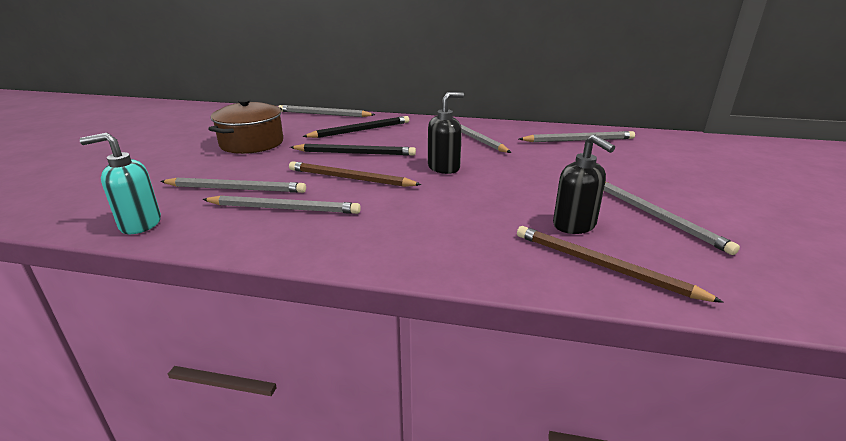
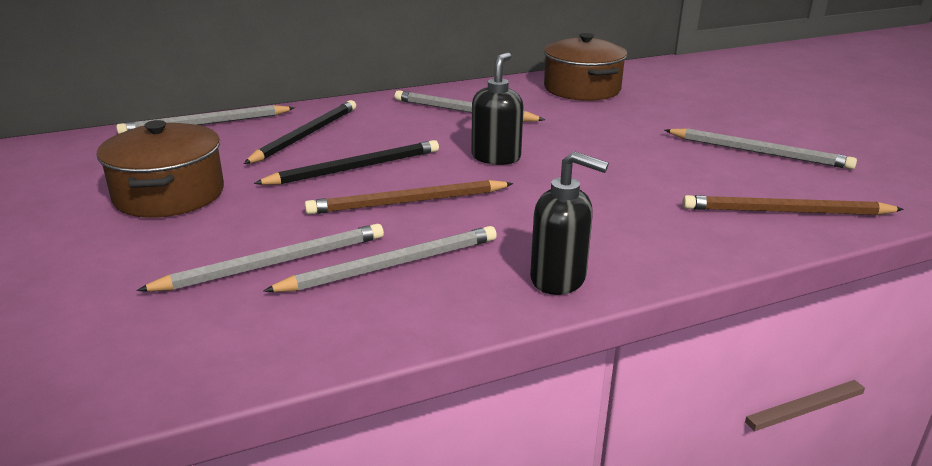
camera: 35 degrees left, 0 degrees up
(140, 224) = (219, 358): turquoise soap dispenser -> none
(574, 225) = (712, 182): black soap dispenser -> black soap dispenser (559, 279)
(578, 140) = (582, 89): grey pencil -> brown pot

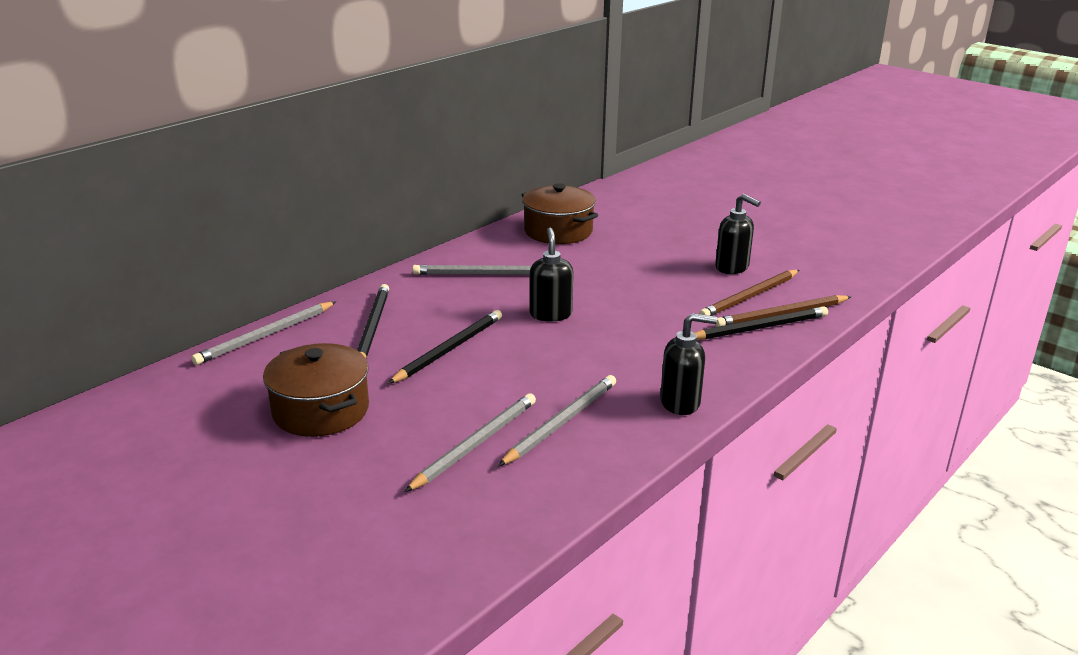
camera: 25 degrees left, 0 degrees up
(407, 202) = (522, 370): brown pencil -> brown pencil (749, 297)
(743, 220) = (760, 328): none -> black pencil
(759, 152) = (732, 268): grey pencil -> black soap dispenser

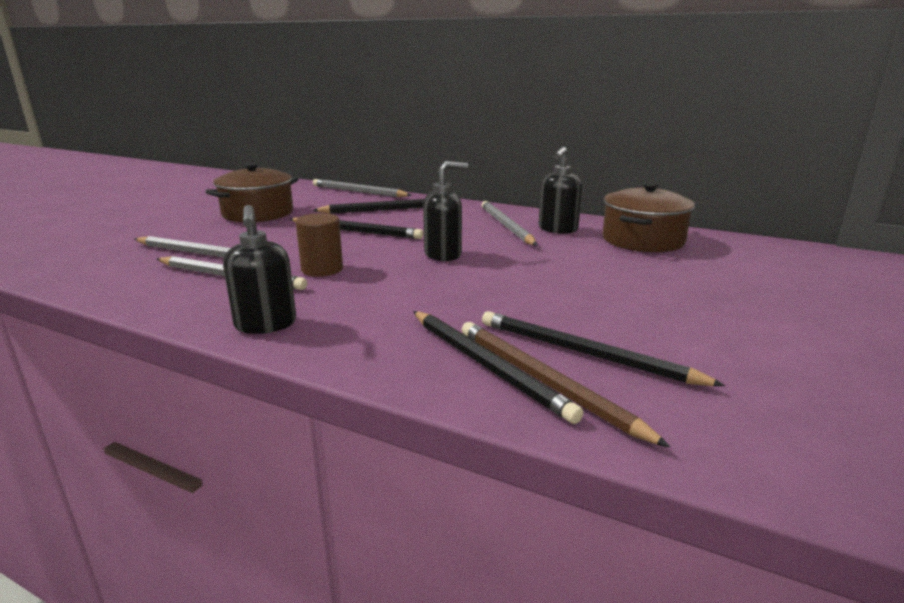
camera: 75 degrees right, 5 degrees down
(562, 374) = (322, 269): none -> brown cylinder
(732, 268) = (672, 336): black soap dispenser -> black soap dispenser (557, 229)
(749, 297) = (584, 353): brown pencil -> black pencil

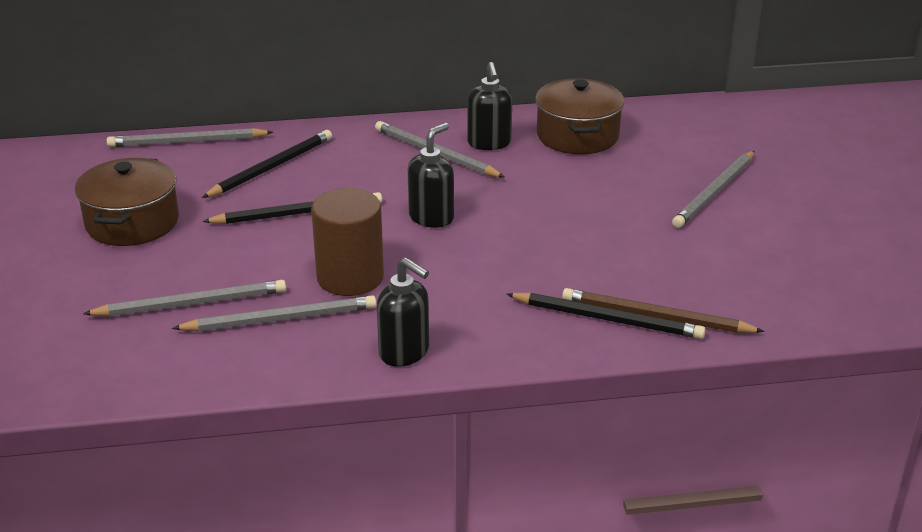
camera: 35 degrees left, 10 degrees up
(322, 269) = (350, 277): brown cylinder -> brown cylinder, size x1.51
(584, 353) = (655, 283): black pencil -> none
(748, 303) = (714, 192): none -> grey pencil

